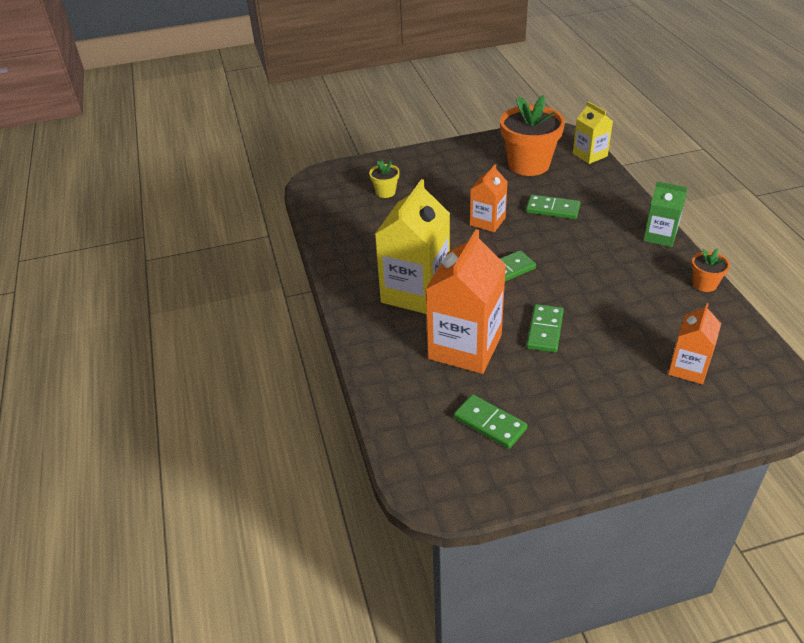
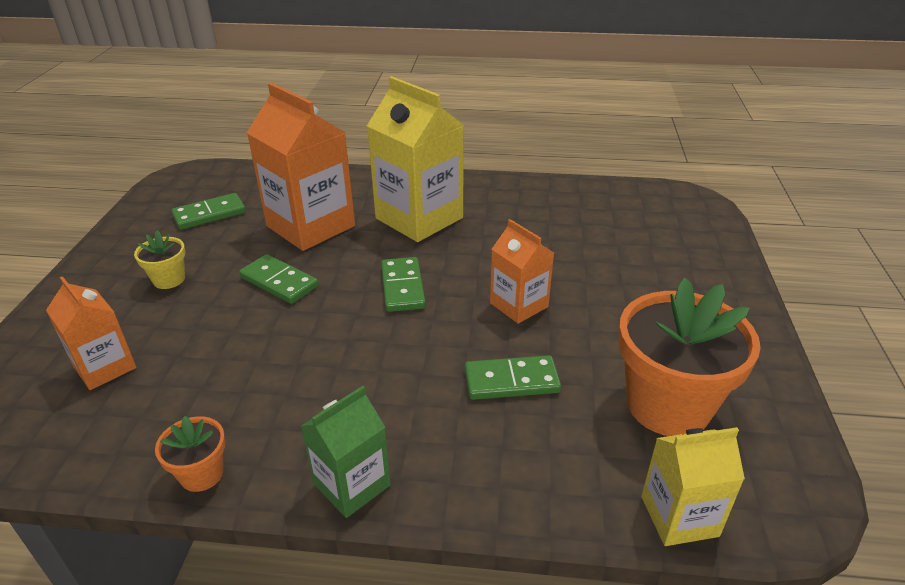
camera: 110 degrees right, 5 degrees down
(385, 192) = (638, 241): yellow flower pot -> yellow flower pot (169, 279)
(552, 209) = (511, 381): green domino -> green domino turned 45 degrees clockwise

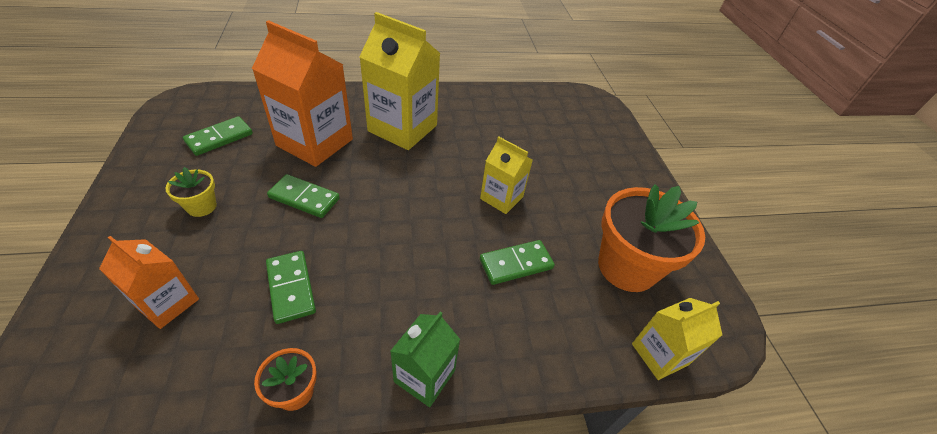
camera: 20 degrees left, 10 degrees up
(402, 287) = (409, 192): green domino -> green domino (291, 288)
(519, 305) = (501, 198): orange carton -> yellow carton

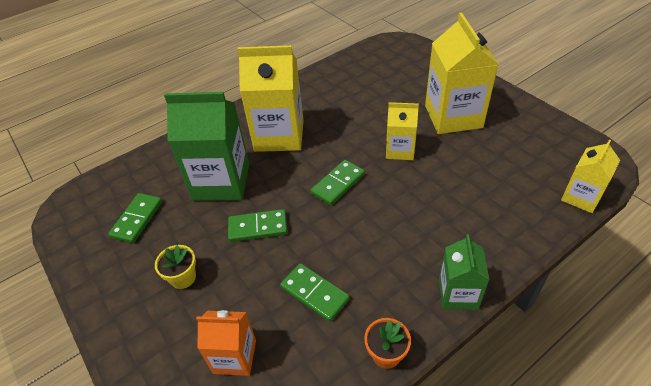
camera: 20 degrees left, 0 degrees up
(315, 142) = (221, 182): orange carton -> green carton
(516, 264) = (450, 190): green domino -> green domino (338, 184)
(586, 193) = (453, 116): none -> yellow carton
(627, 267) = (519, 153): orange flower pot -> none

